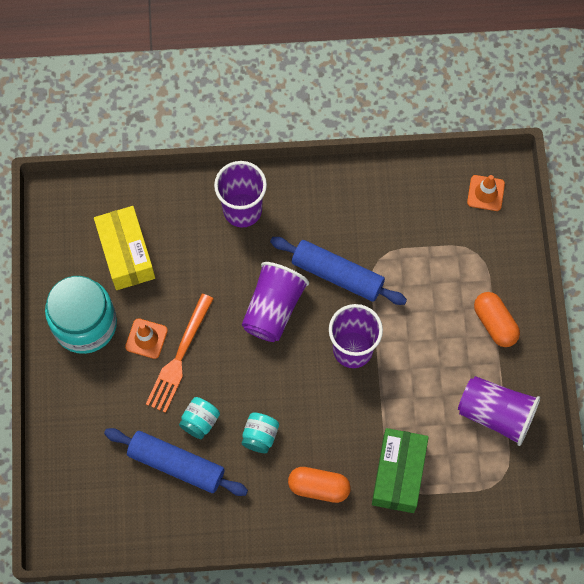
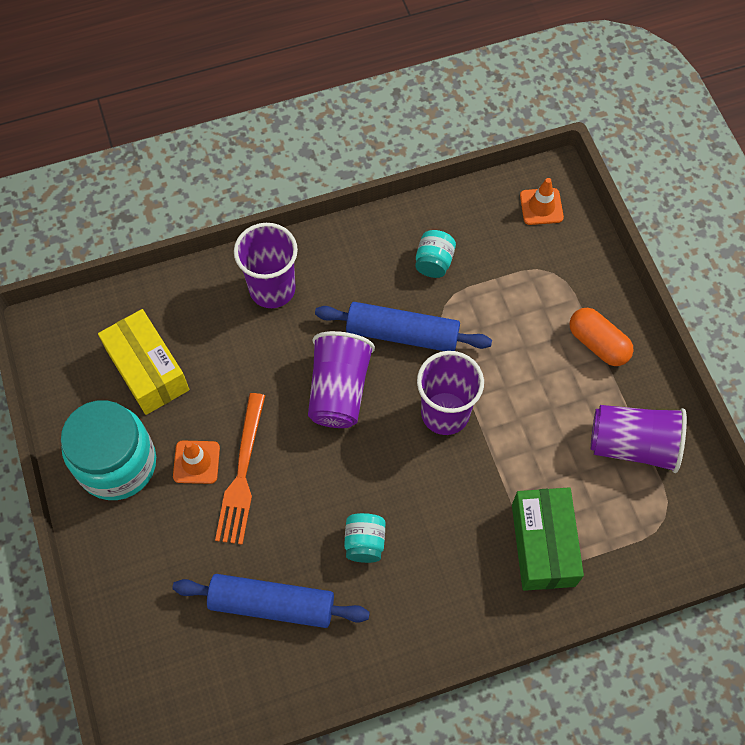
camera: 15 degrees left, 5 degrees down
(200, 421) = (287, 544): turquoise jar -> turquoise jar (434, 262)
(319, 487) = (453, 585): orange capsule -> none

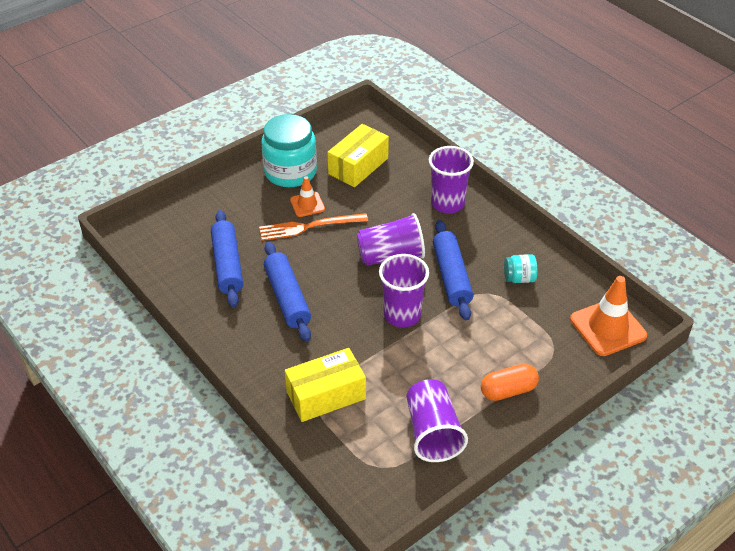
camera: 70 degrees right, 20 degrees down
(364, 542) = (287, 298): turquoise jar -> blue rolling pin
(541, 206) = (608, 327): orange traffic cone -> orange traffic cone, size x1.77
(543, 545) = (326, 395): green box -> yellow box
(598, 343) = (508, 390): orange capsule -> orange capsule turned 45 degrees clockwise

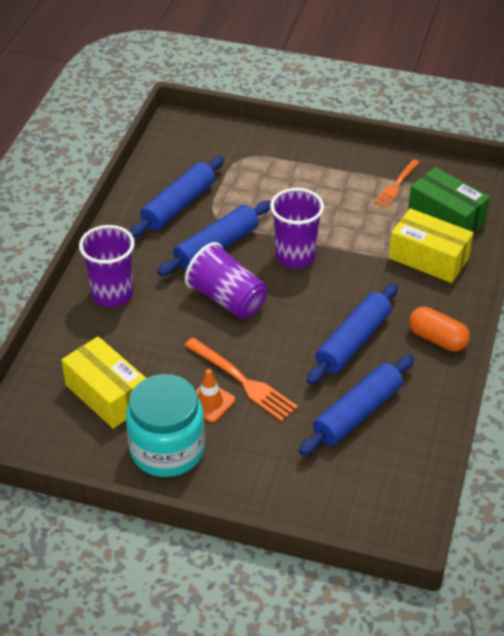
camera: 125 degrees left, 0 degrees up
(358, 166) = (107, 394): yellow box -> yellow box turned 45 degrees clockwise
(362, 441) = (446, 217): none -> green box
(432, 432) = (396, 185): purple cup -> orange fork
(508, 390) = (313, 164): orange capsule -> orange capsule (437, 339)
(519, 278) = (178, 205): turquoise jar -> blue rolling pin
(608, 327) = (191, 138): orange traffic cone -> none

